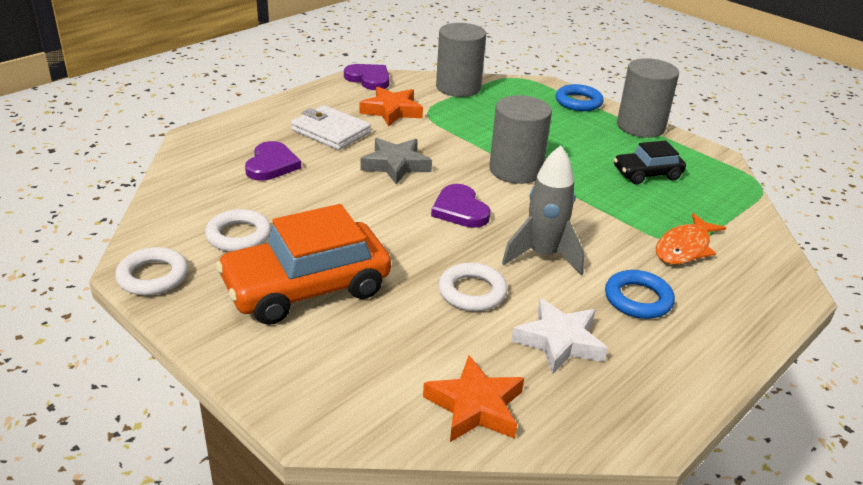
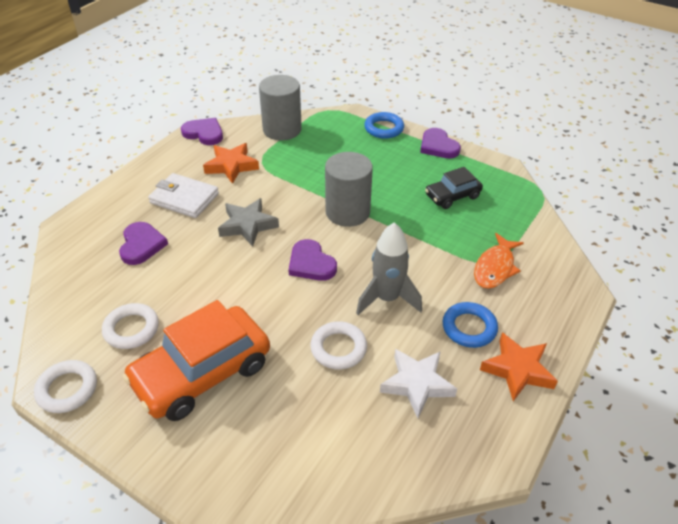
camera: 10 degrees left, 10 degrees up
(475, 406) = (364, 465): orange star -> orange star (517, 370)
(640, 126) = (438, 146): grey cylinder -> purple heart

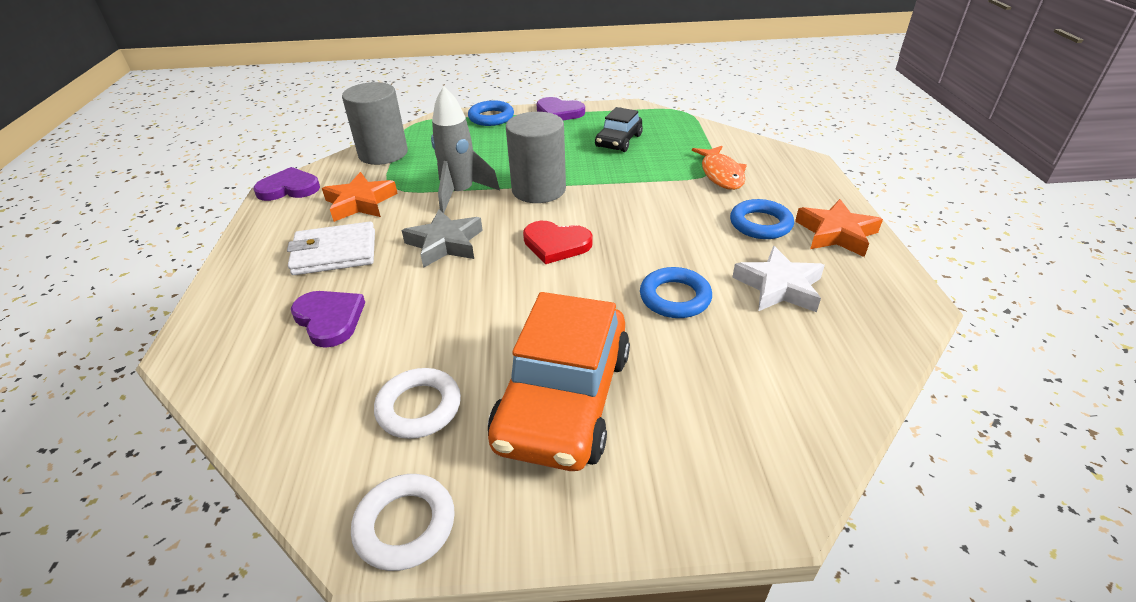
camera: 35 degrees left, 5 degrees down
(311, 263) = (556, 244): purple heart -> red heart
(338, 348) = (675, 297): white ring -> blue ring
(387, 298) = (665, 237): grey rocket -> grey rocket (460, 194)

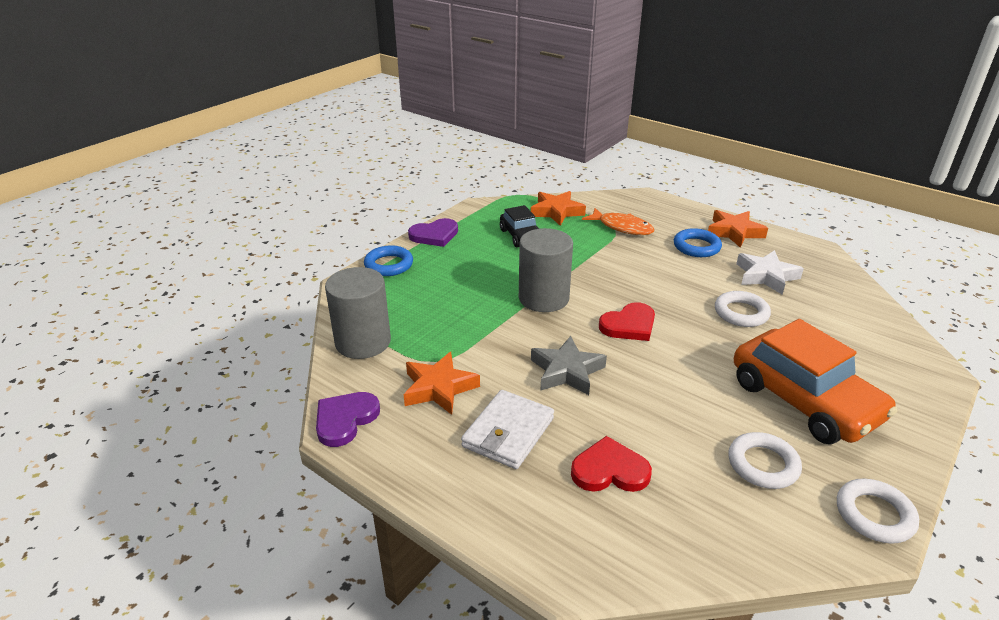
camera: 50 degrees left, 5 degrees down
(329, 319) = (609, 470): purple heart -> red heart
(460, 194) = (499, 333): grey rocket -> none
(675, 297) = (741, 313): blue ring -> white ring
(688, 137) = (556, 212): none -> orange star

